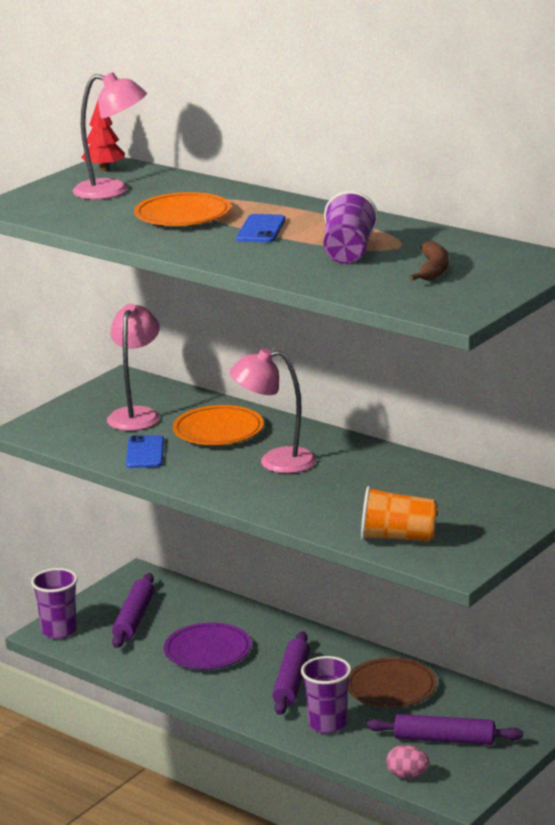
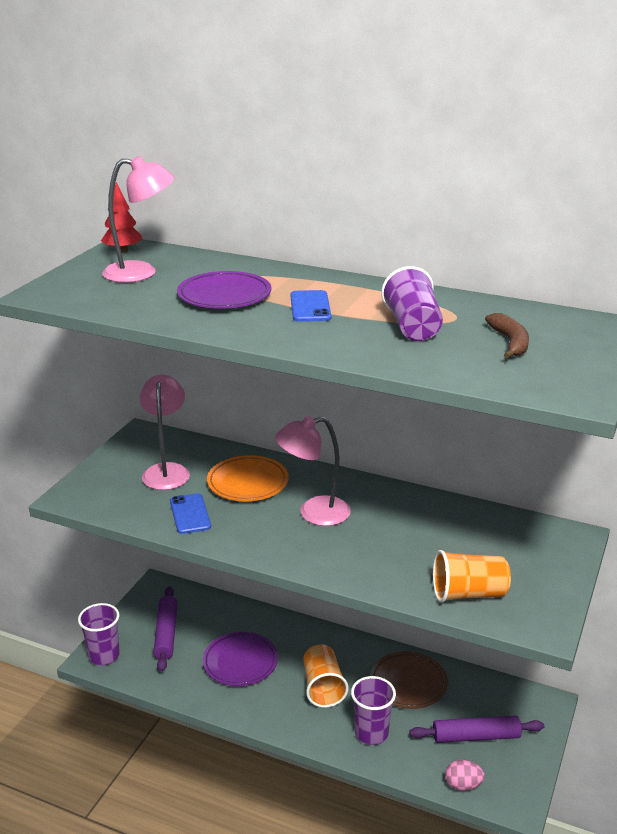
camera: 15 degrees left, 5 degrees up
(183, 216) = (224, 296): orange plate -> purple plate
(291, 681) = (323, 687): purple rolling pin -> orange cup

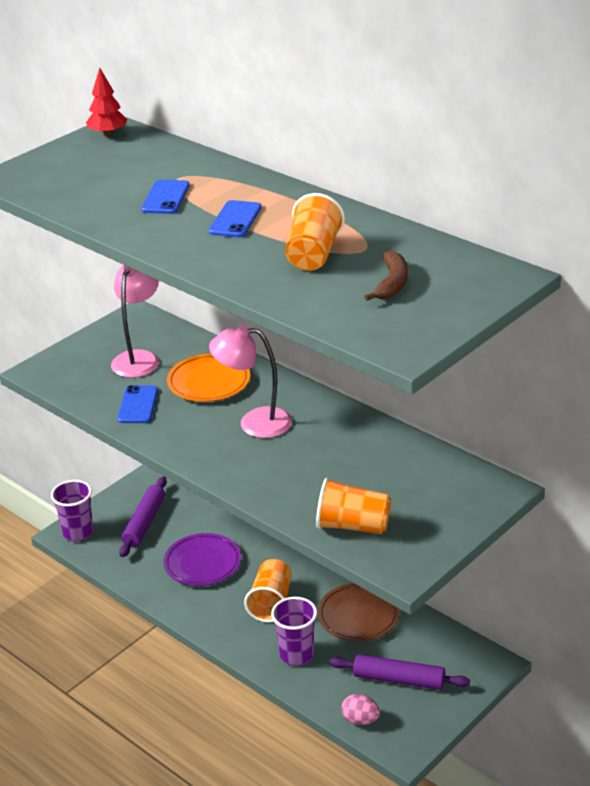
camera: 20 degrees right, 5 degrees up
(141, 273) = (108, 162): pink lamp -> none
(224, 296) = (165, 198): purple plate -> blue phone
(412, 327) = (313, 254): purple cup -> orange cup

